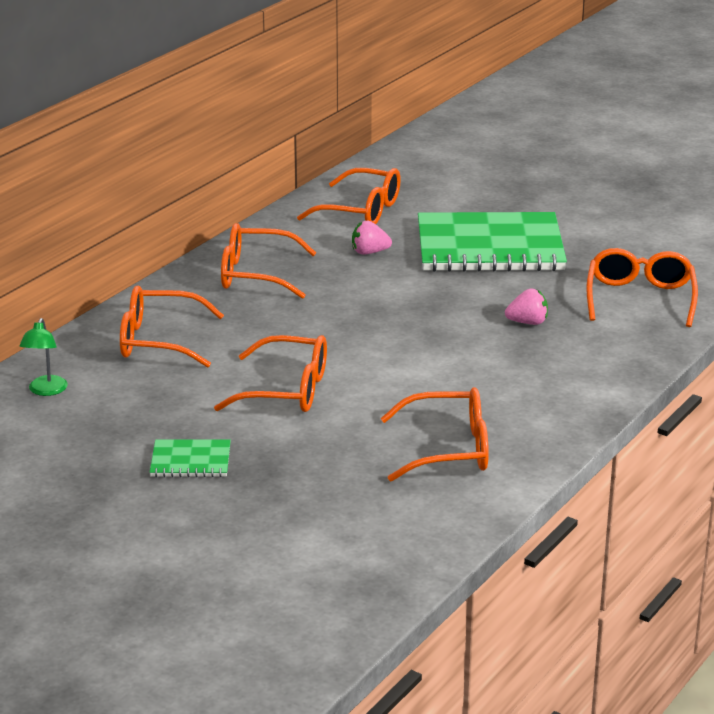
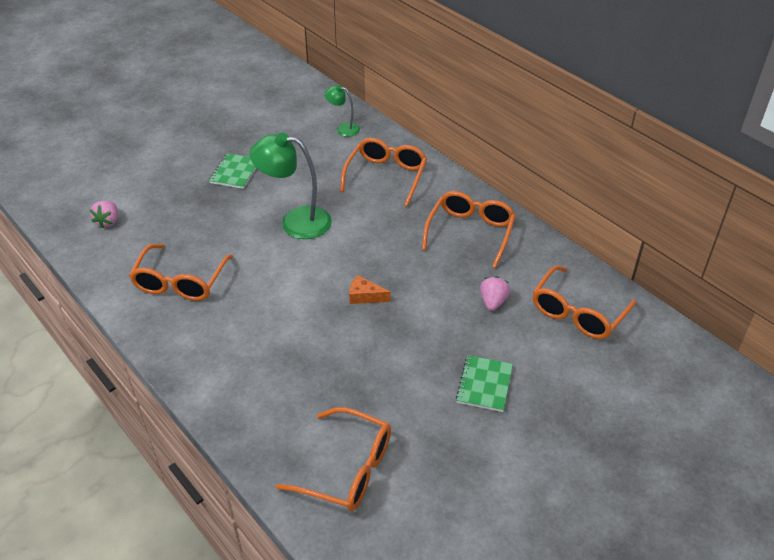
camera: 105 degrees right, 15 degrees up
(286, 390) = (295, 221): orange glasses -> green lamp
(402, 323) = (365, 296): none -> orange cheese
(490, 247) = (484, 384): green notebook -> green notebook, size x0.44
(527, 322) = (335, 372): pink strawberry -> pink strawberry (108, 221)

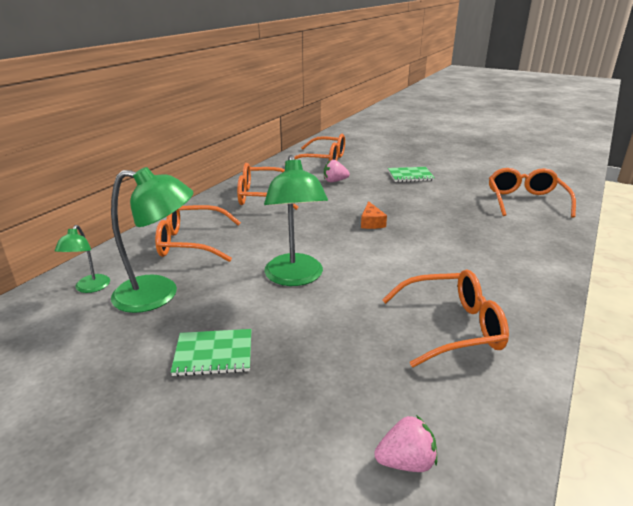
camera: 110 degrees left, 15 degrees down
(315, 156) = (159, 294): none -> green lamp

